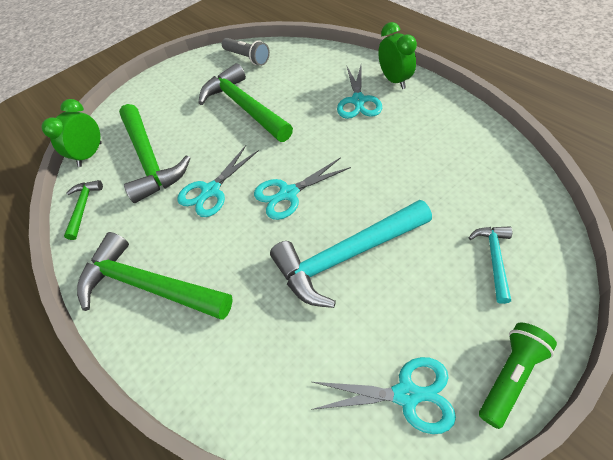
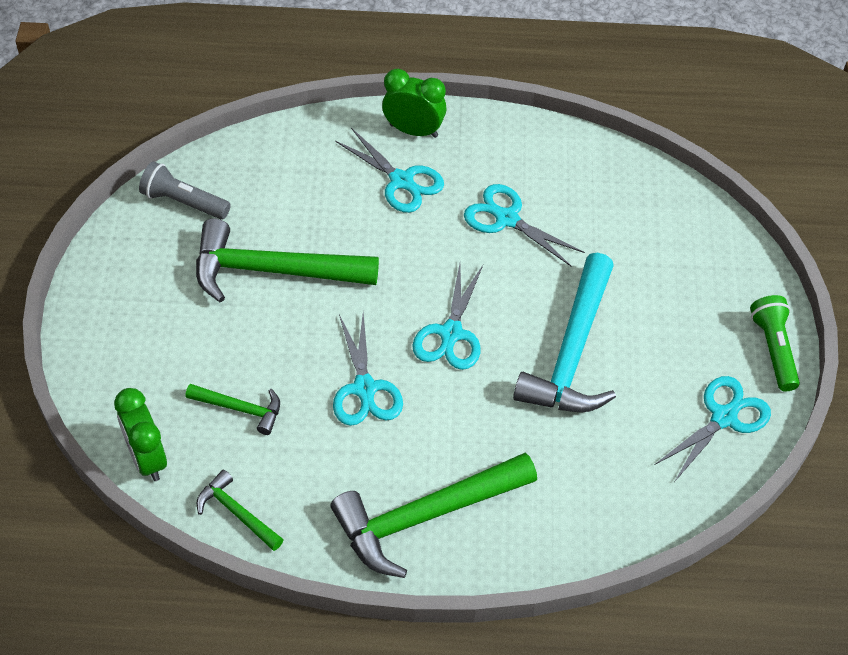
camera: 55 degrees left, 0 degrees up
(150, 160) = (240, 409): green hammer -> green hammer, size x0.50
(247, 58) = (184, 202): grey flashlight -> grey flashlight turned 150 degrees counterclockwise
(396, 152) = (507, 219): none -> turquoise scissors
(494, 259) = (686, 267): turquoise hammer -> none

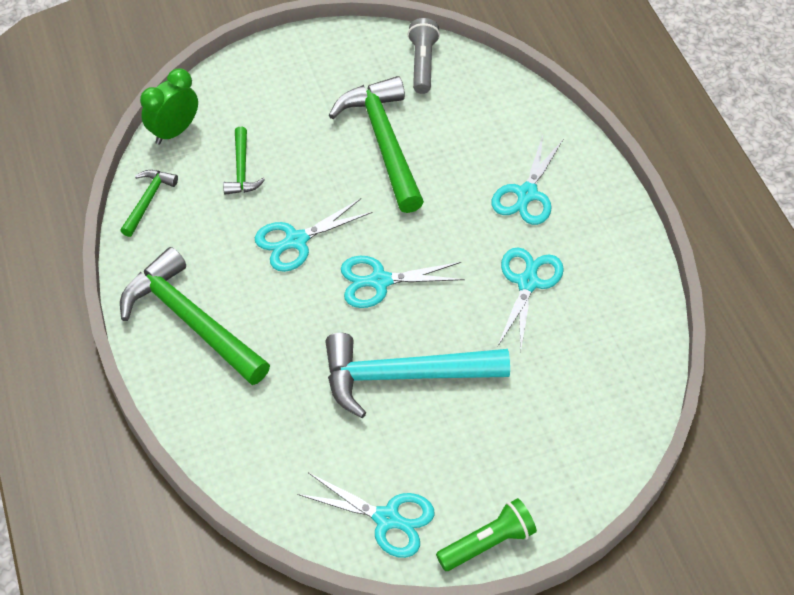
camera: 70 degrees right, 0 degrees up
(413, 130) = (589, 184): green clock -> none

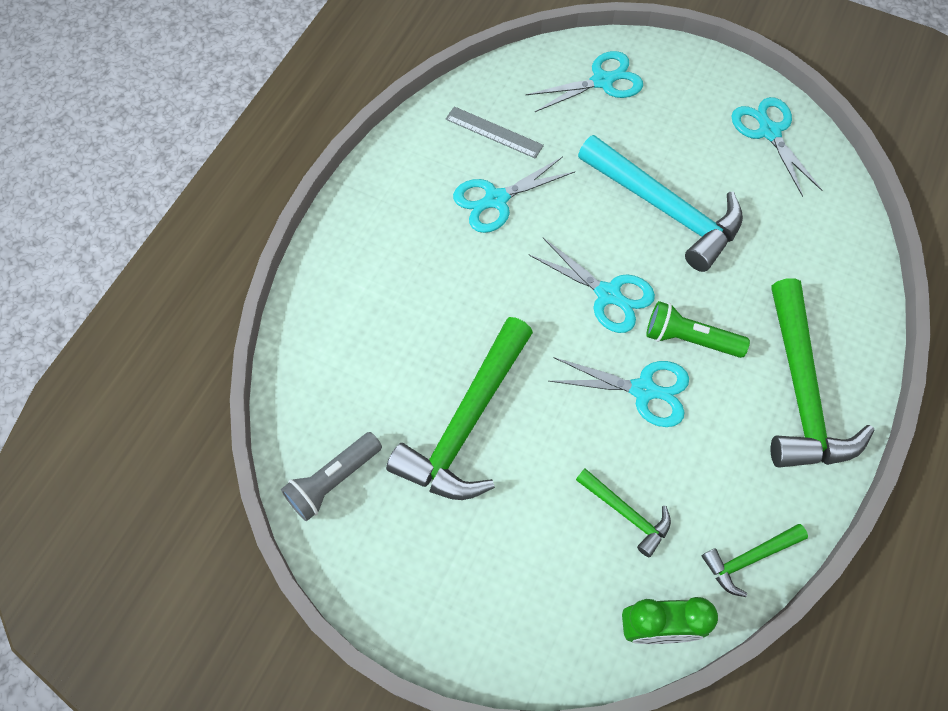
camera: 135 degrees left, 10 degrees up
(241, 169) = (626, 513): green hammer -> green hammer turned 90 degrees clockwise
(488, 543) = (715, 72): green flashlight -> green flashlight (689, 339)
(527, 194) = (408, 267): turquoise scissors -> turquoise scissors (602, 81)
(592, 331) = (494, 132): none -> grey ruler

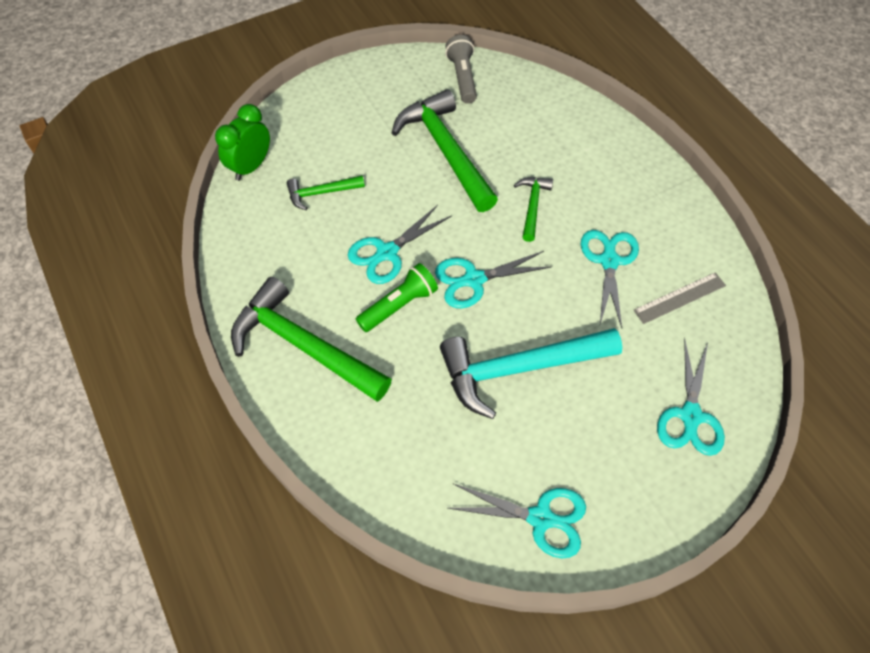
camera: 125 degrees right, 5 degrees down
(749, 558) = (239, 234): green hammer -> green hammer (532, 206)

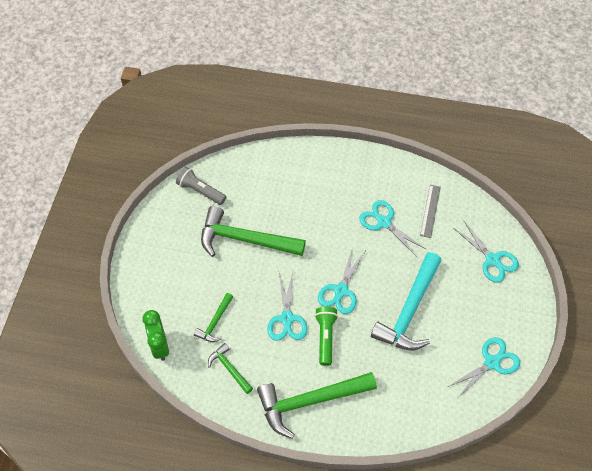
camera: 50 degrees left, 0 degrees up
(532, 206) = (320, 228): green hammer -> green hammer (229, 368)

